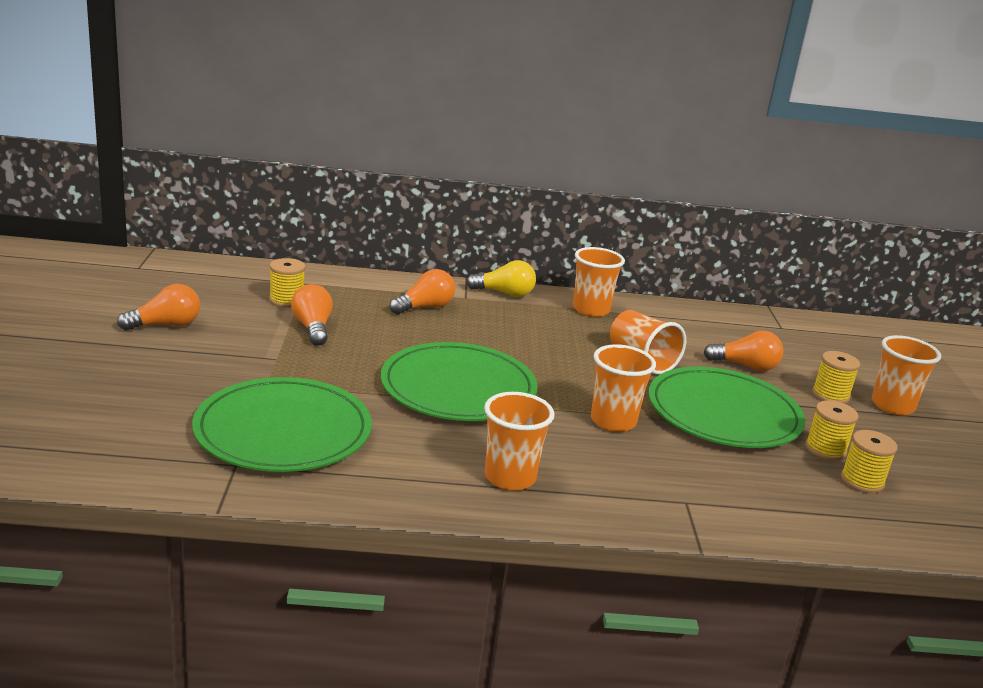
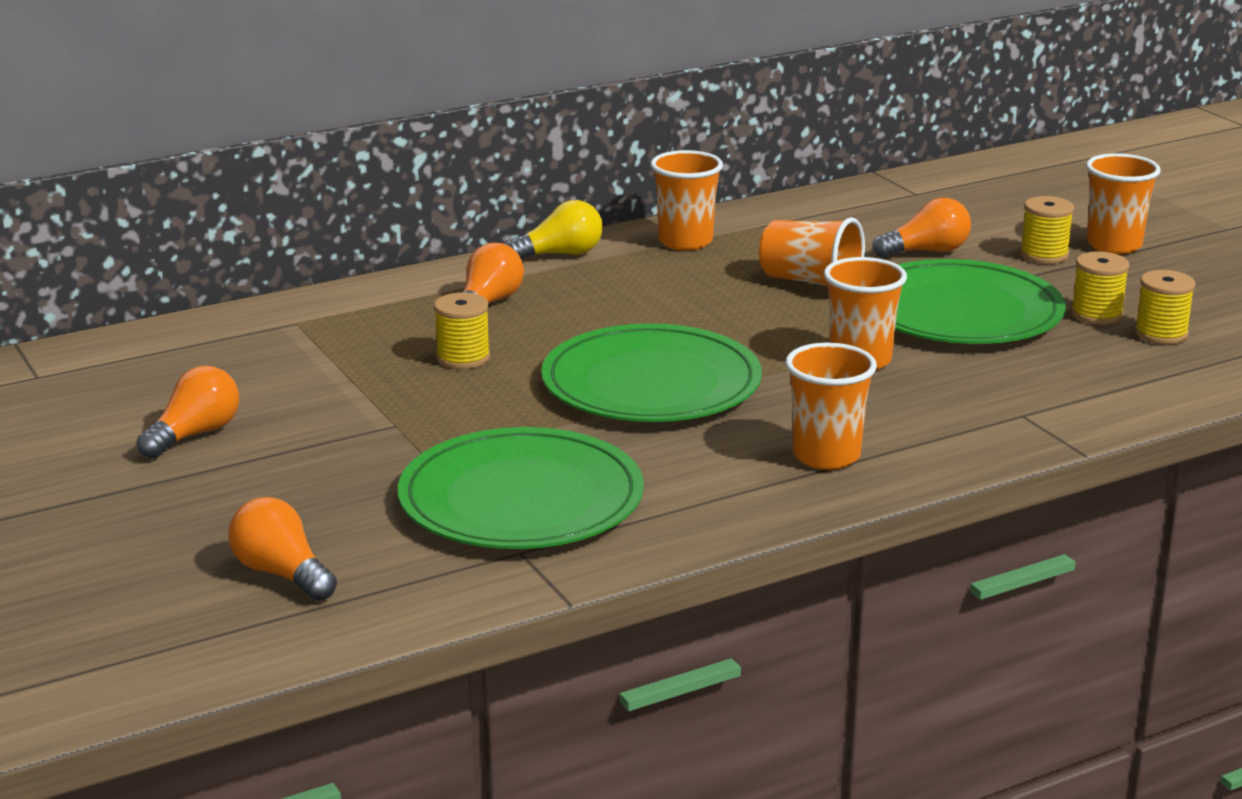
camera: 25 degrees left, 0 degrees up
(286, 300) = (303, 352): yellow spool -> yellow spool (463, 358)
(313, 328) = (387, 375): orange light bulb -> orange light bulb (282, 574)

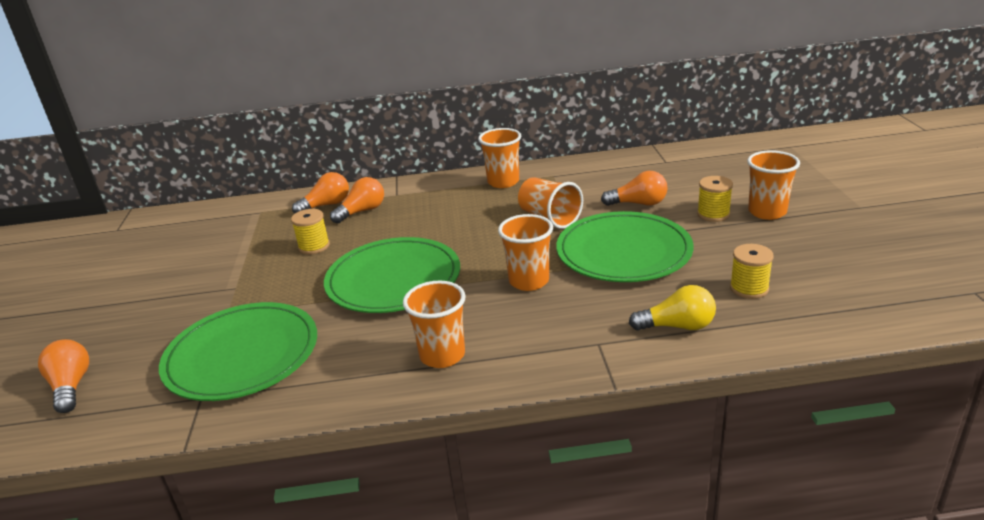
camera: 25 degrees right, 5 degrees up
(194, 435) = (139, 278): orange light bulb -> orange light bulb (326, 205)
(560, 254) = (429, 183): yellow light bulb -> yellow light bulb (677, 326)
(1096, 314) = (714, 266): yellow spool -> none

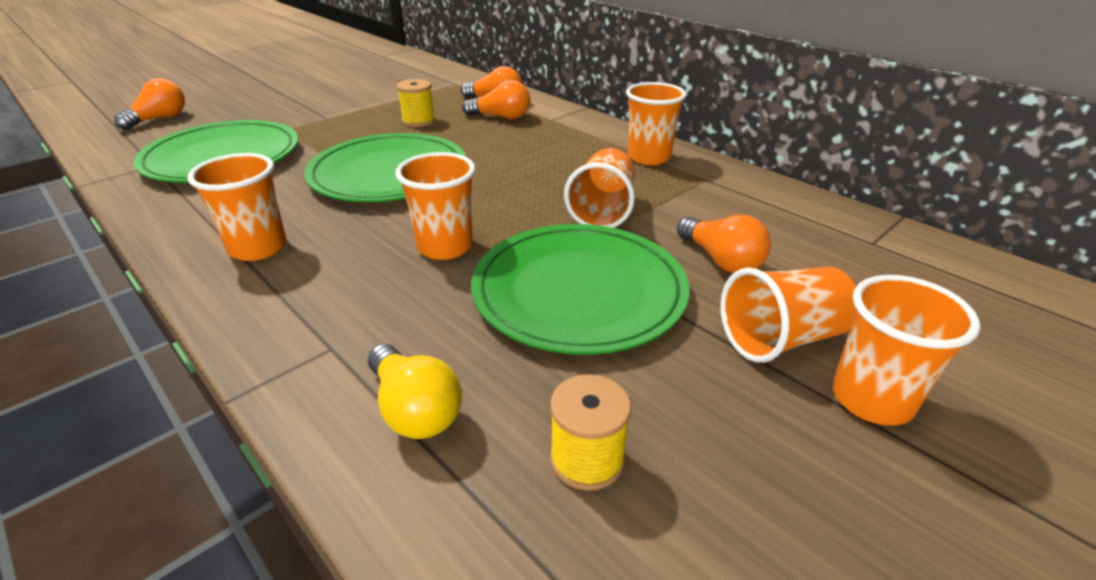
camera: 50 degrees right, 5 degrees up
(713, 214) = (781, 339): yellow spool -> orange cup

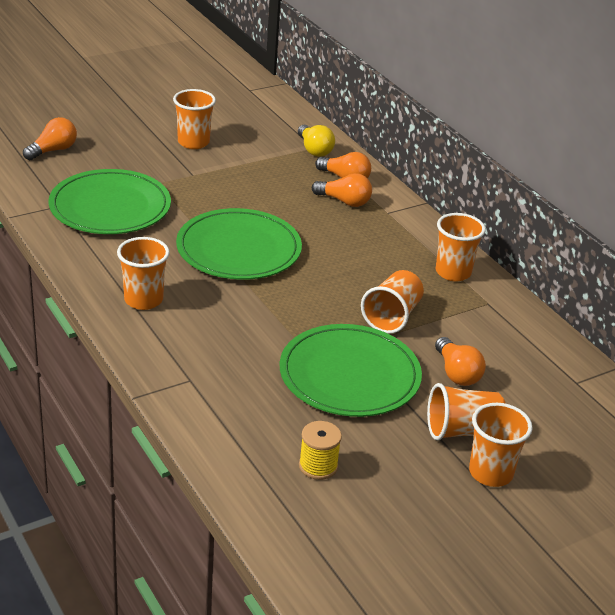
camera: 10 degrees right, 0 degrees up
(414, 409) = (233, 423): yellow light bulb -> yellow light bulb (314, 150)
(418, 121) = (271, 193): yellow spool -> none
(445, 247) = (269, 324): orange cup -> orange cup (193, 142)

